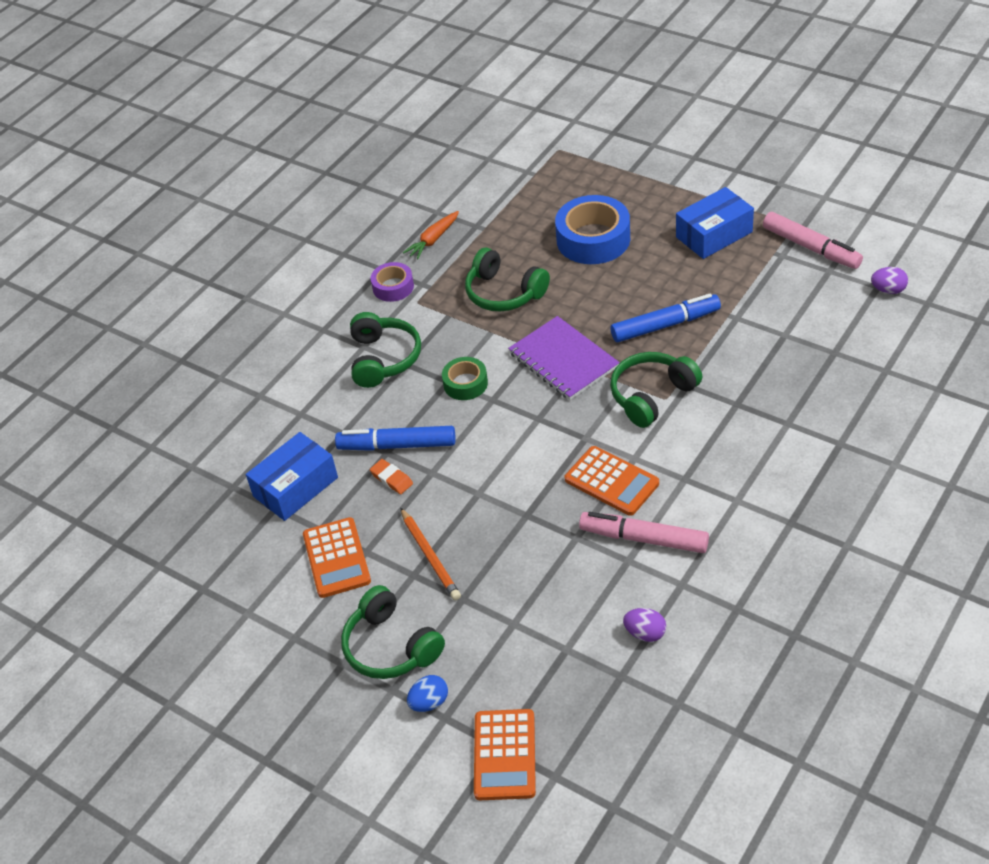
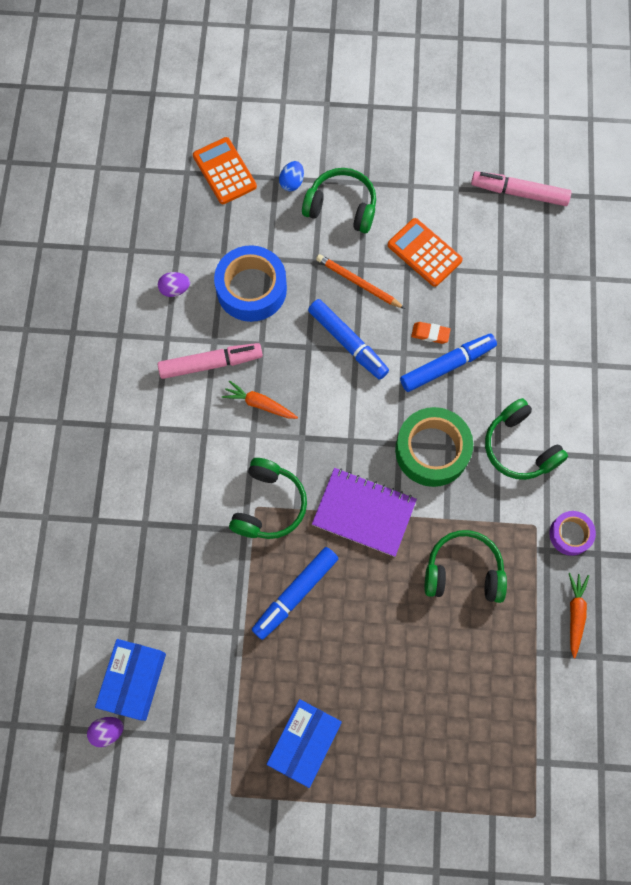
camera: 145 degrees right, 25 degrees up
(295, 487) = (498, 295): blue box -> blue box (134, 681)
(465, 383) = (432, 450): green tape -> green tape, size x1.80
(482, 503) = (348, 342): none -> blue marker
(593, 239) = (420, 683): blue tape -> blue tape (251, 289)
(611, 481) = (259, 404): orange calculator -> orange carrot
(811, 248) = (201, 764): pink marker -> pink marker (519, 193)

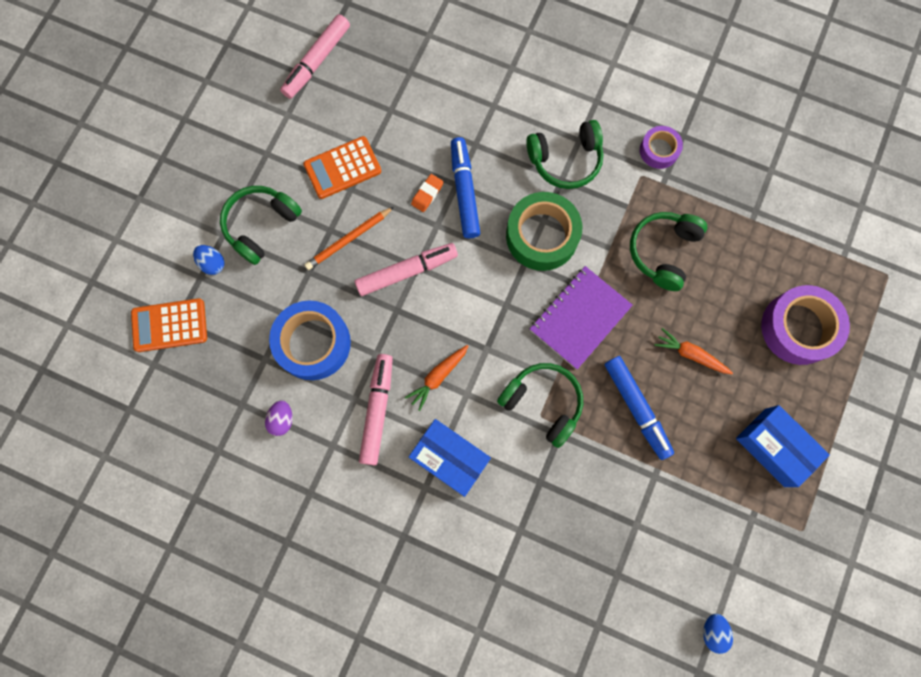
camera: 70 degrees left, 5 degrees up
(108, 731) = (713, 631): purple egg -> blue egg
(134, 681) = (672, 589): blue box -> blue box (450, 458)
(348, 342) = (407, 271): blue marker -> pink marker
(437, 733) = (798, 328): none -> purple tape
(575, 614) = (729, 174): orange carrot -> orange carrot (690, 354)

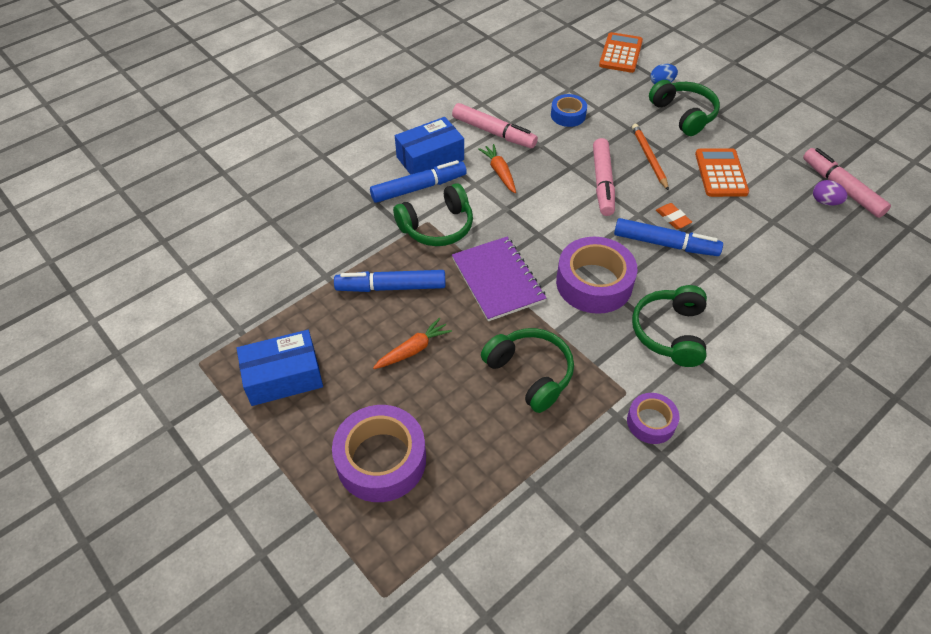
camera: 115 degrees right, 25 degrees down
(282, 420) = (517, 85): purple egg -> purple egg (825, 202)
(313, 343) = (568, 115): blue tape -> blue tape, size x0.56
(499, 448) = (419, 188): none -> blue marker
(542, 236) = (594, 283): green tape -> purple tape
(713, 631) = (181, 262): blue egg -> none

